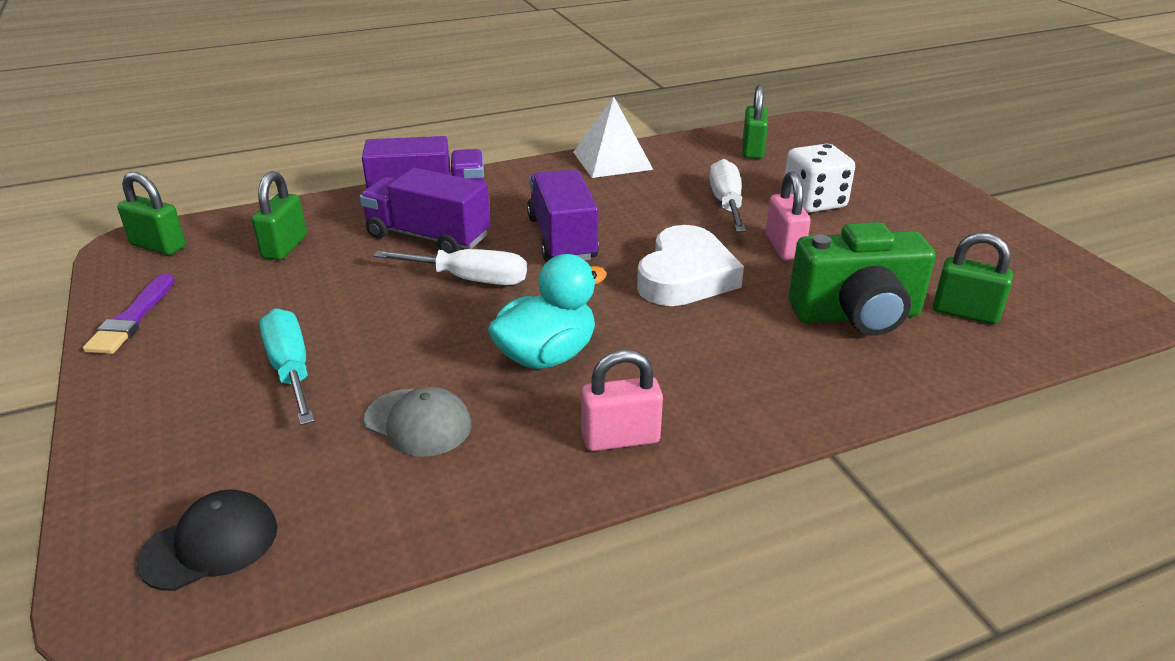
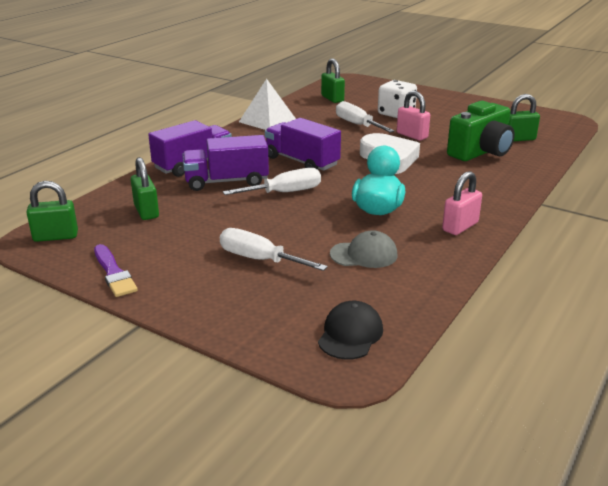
camera: 35 degrees left, 5 degrees down
(291, 369) = (259, 259): turquoise screwdriver -> white screwdriver

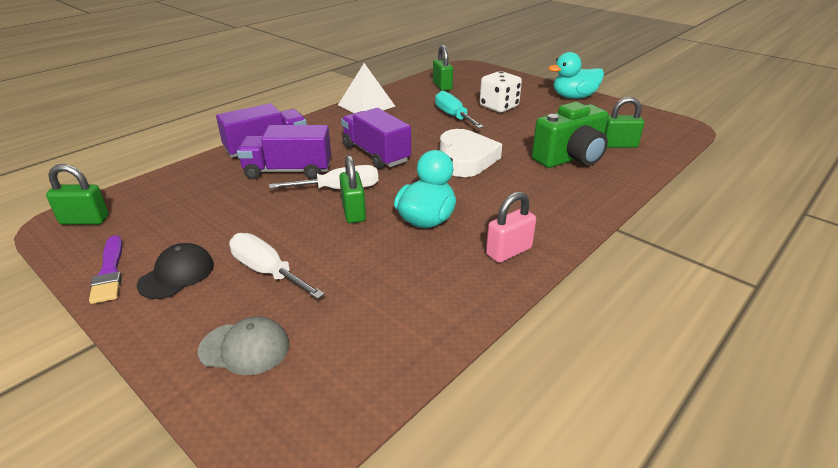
camera: 10 degrees right, 5 degrees up
(146, 211) = (189, 199): green padlock -> green padlock (353, 212)
(350, 334) = (312, 392): black cap -> black cap (177, 274)
(357, 125) = (453, 116): white screwdriver -> turquoise screwdriver
(364, 254) = (383, 278): grey cap -> grey cap (245, 348)
(412, 135) = (504, 132): pink padlock -> none
(461, 101) = (574, 97): none -> turquoise duck

